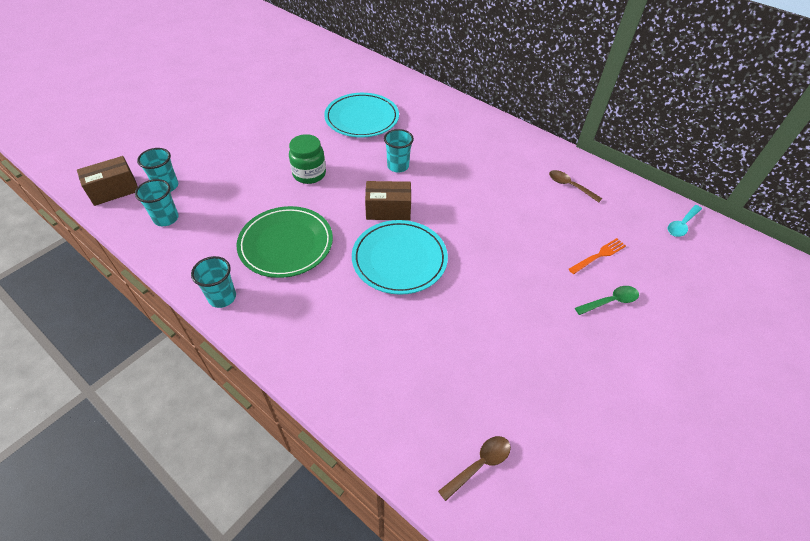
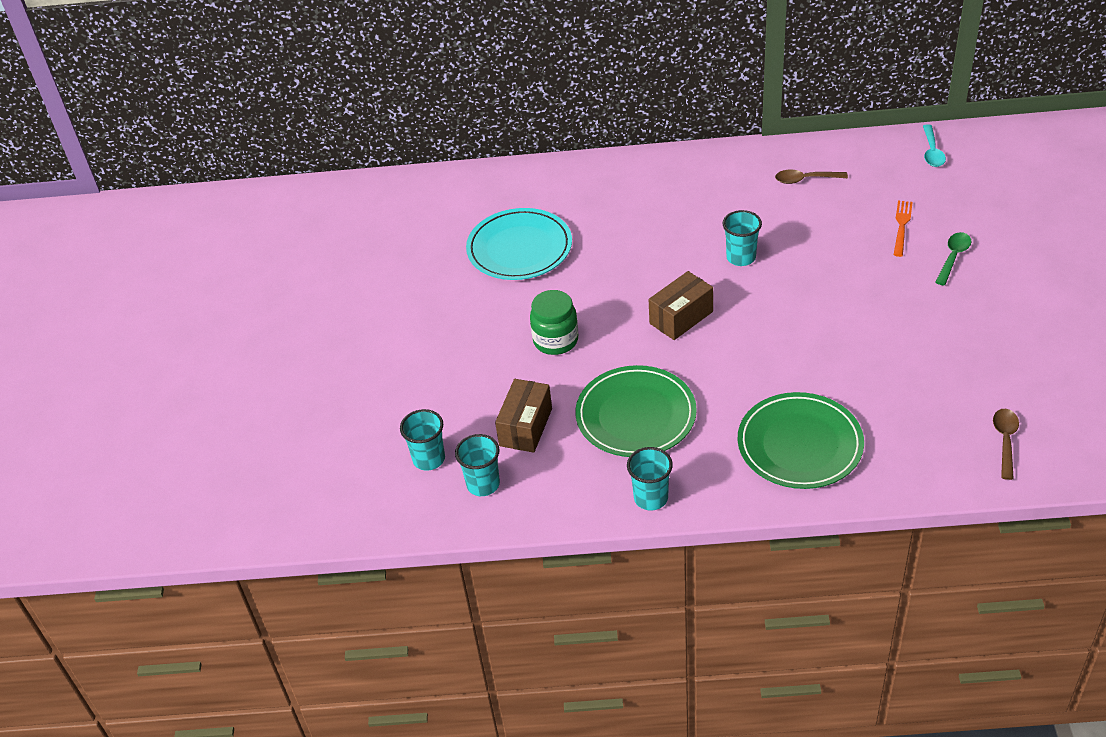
camera: 35 degrees left, 5 degrees down
(114, 190) = (379, 505): brown box -> brown box (526, 427)
(344, 340) = (799, 444): none -> green plate
(398, 166) = (629, 271): turquoise cup -> turquoise cup (741, 257)
(399, 259) = (752, 350): turquoise plate -> none

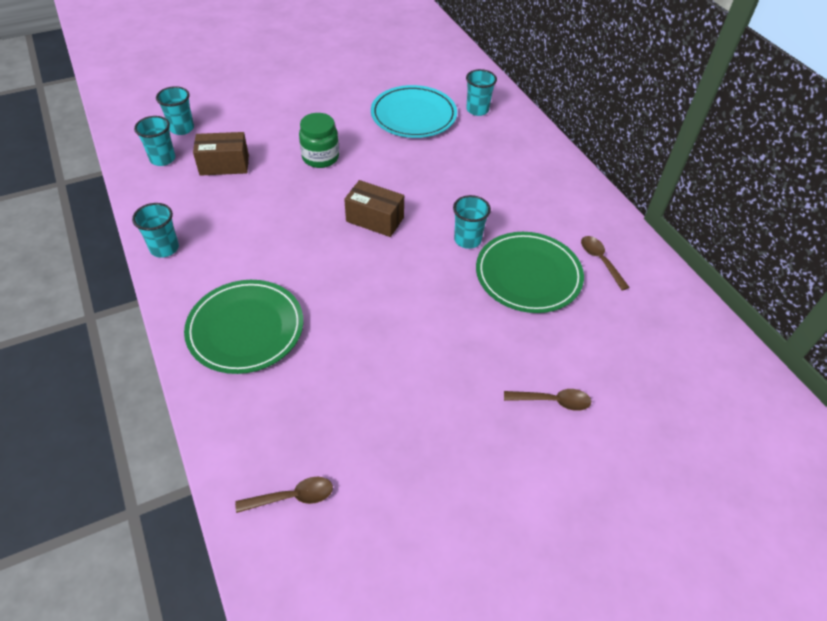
camera: 60 degrees right, 5 degrees up
(538, 196) = (477, 110): none -> turquoise cup
(636, 415) = (252, 219): green plate -> green plate (528, 275)
(901, 225) = (577, 348): orange fork -> none
(932, 152) = (712, 352): turquoise spoon -> none
(953, 257) = (552, 401): green spoon -> brown spoon

